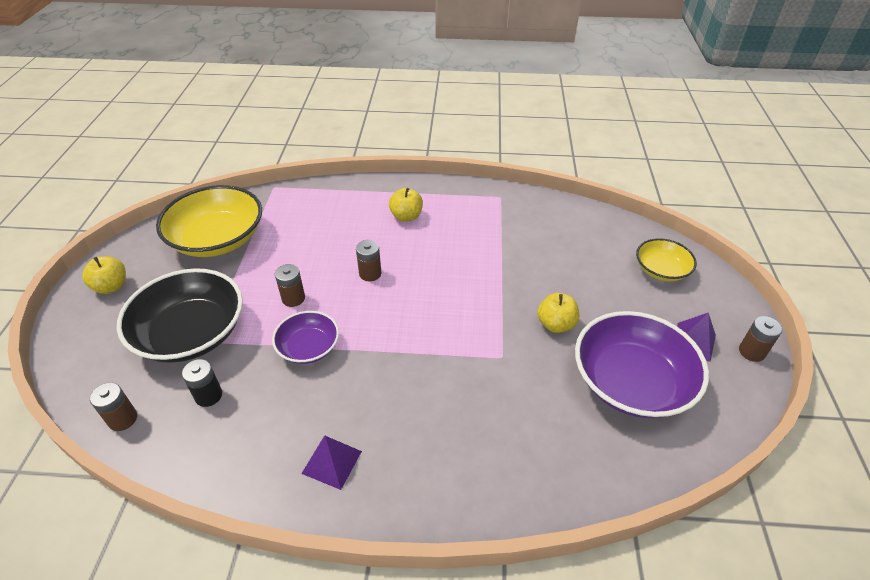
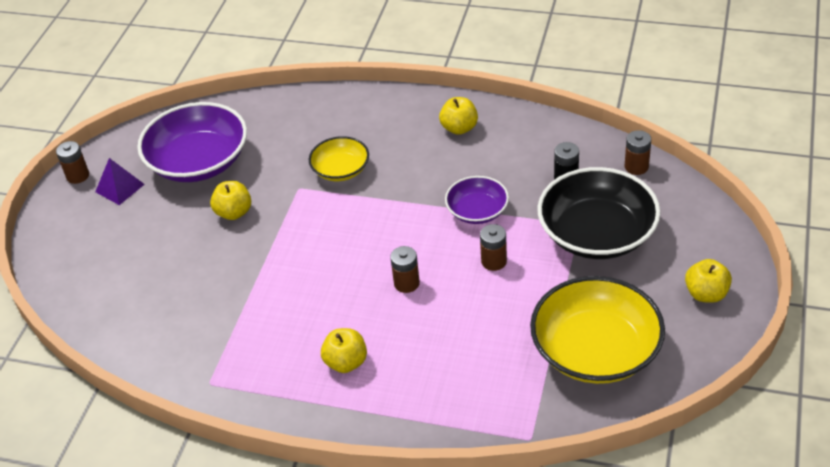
camera: 165 degrees left, 0 degrees up
(331, 462) = (459, 128): purple pyramid -> yellow apple
(661, 270) = (88, 259): yellow bowl -> yellow bowl (341, 170)

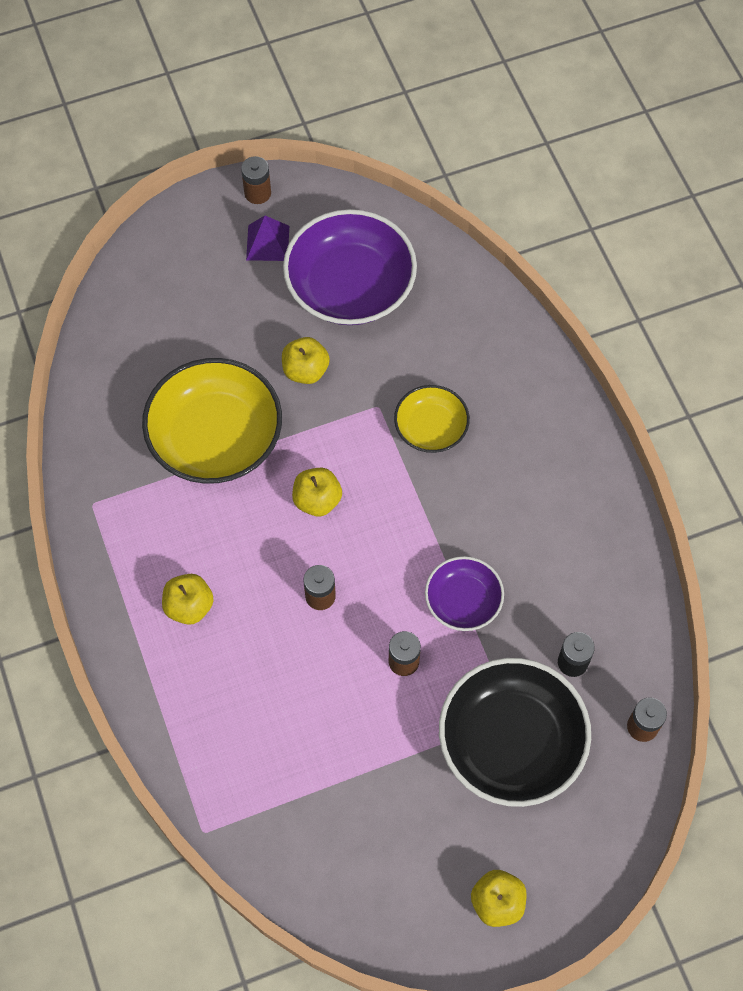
camera: 50 degrees right, 20 degrees up
(459, 128) = (574, 504): yellow apple -> yellow apple (317, 500)
(595, 350) = (349, 831): yellow bowl -> yellow bowl (215, 437)

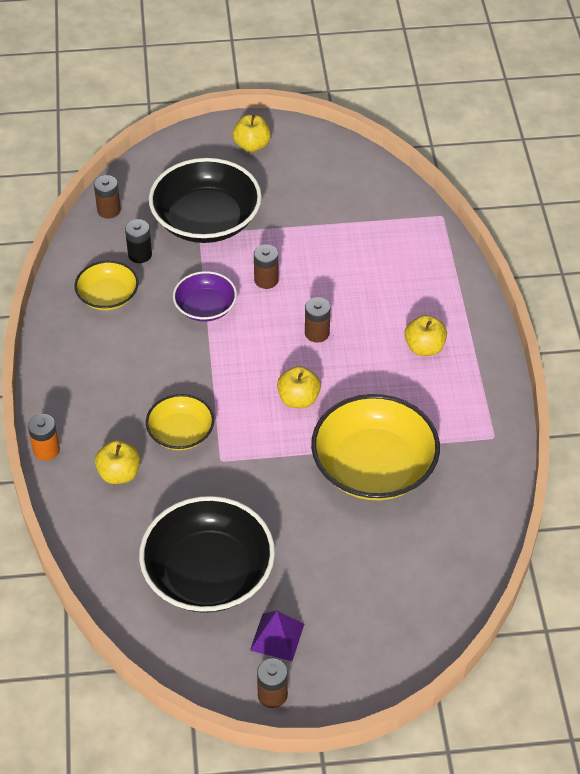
camera: 165 degrees left, 15 degrees down
(305, 370) = (276, 505): yellow apple -> yellow apple (119, 474)
(350, 286) = (208, 573): purple bowl -> black bowl
(562, 375) = (46, 450): none -> orange battery
(584, 588) = (108, 296): none -> yellow bowl

